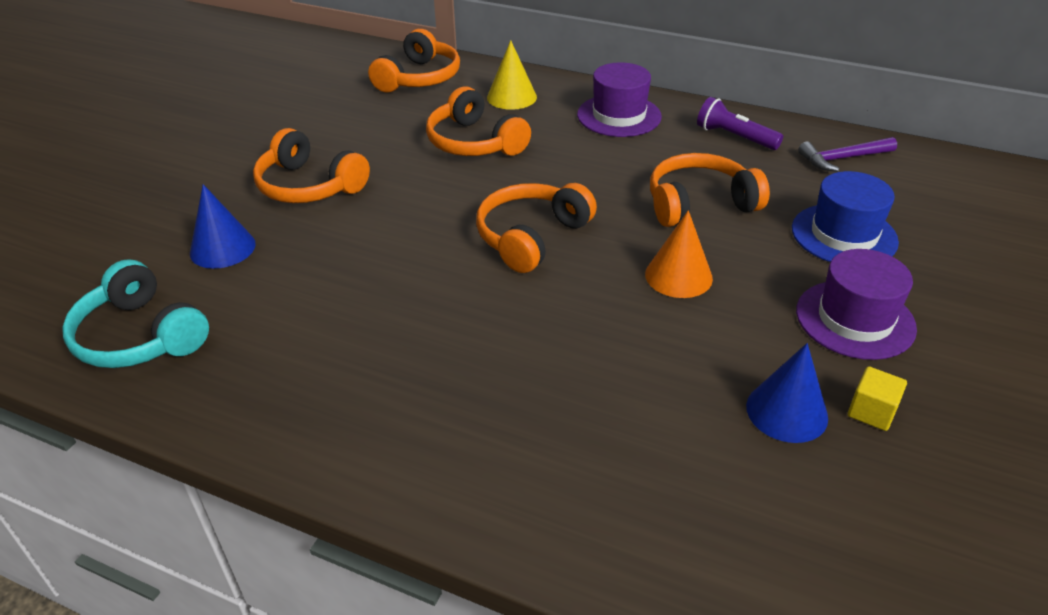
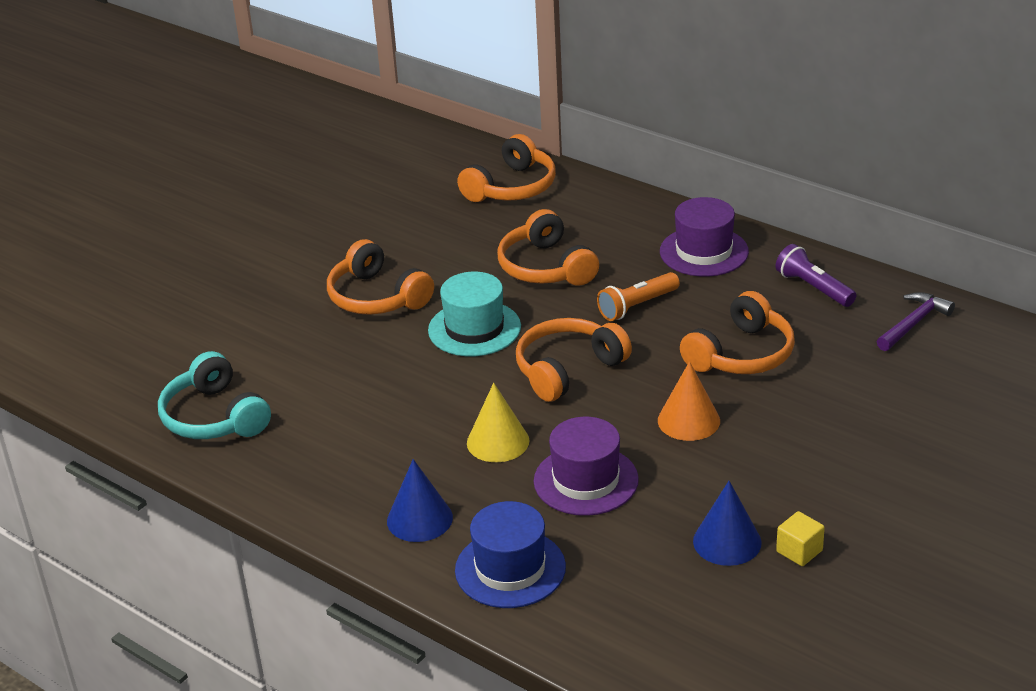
camera: 15 degrees right, 5 degrees down
(222, 248) = (290, 349): blue cone -> blue cone (419, 519)
(420, 206) = (474, 329): none -> turquoise hat
(511, 97) = (600, 219): yellow cone -> yellow cone (498, 441)
(577, 169) = (637, 306): none -> orange flashlight
(699, 203) = (741, 354): orange headphones -> orange headphones turned 135 degrees clockwise
(842, 159) = (913, 323): purple hammer -> purple hammer turned 135 degrees clockwise
(844, 235) = (867, 401): blue hat -> blue hat (510, 569)
(855, 319) = (830, 477): purple hat -> purple hat (586, 480)

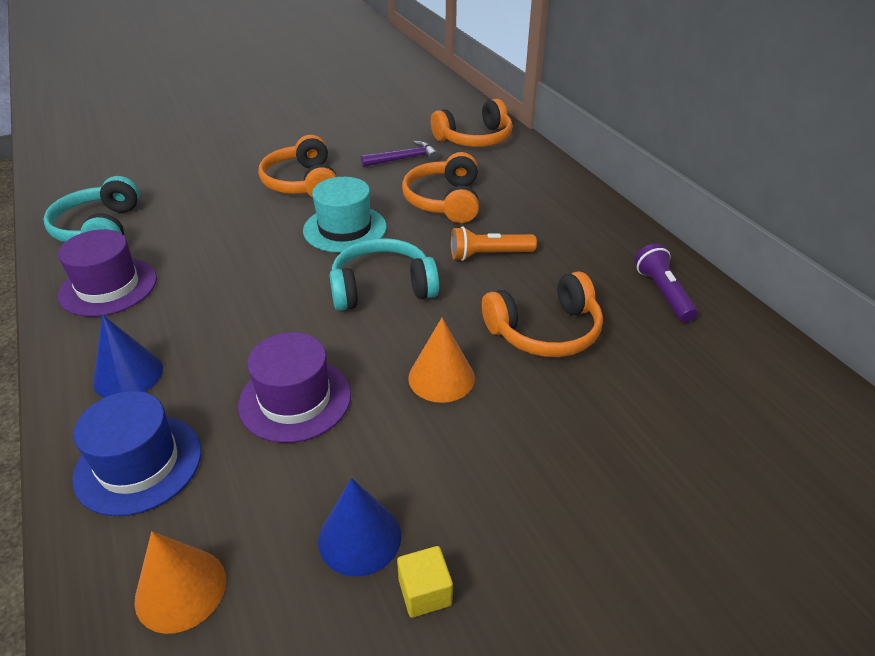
camera: 25 degrees right, 5 degrees up
(498, 441) = (263, 329): yellow cone -> none
(567, 369) = (382, 287): orange headphones -> turquoise headphones
(633, 618) = (180, 589): none -> orange cone
(704, 252) = (584, 229): purple hat -> purple hat (108, 287)
(913, 323) = (745, 364): purple hammer -> purple hammer (404, 159)

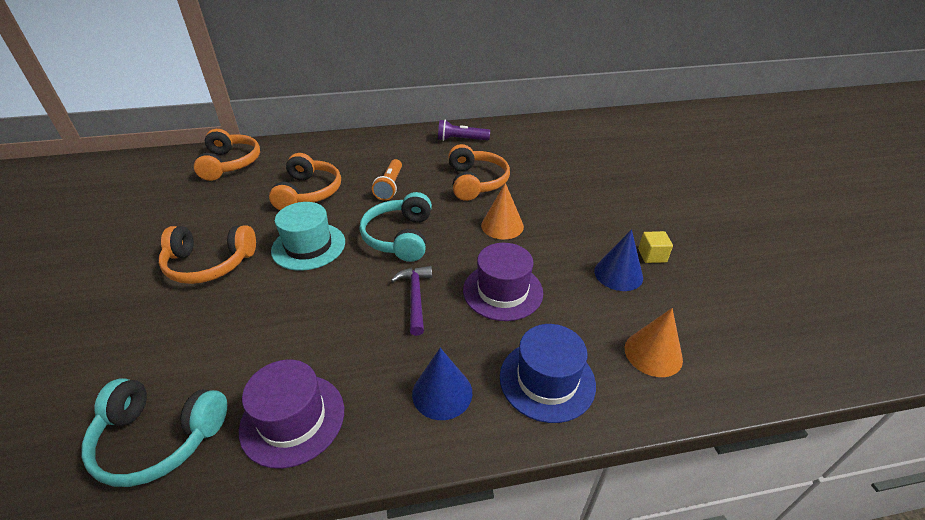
camera: 75 degrees left, 0 degrees up
(404, 159) = (226, 201): purple hammer -> purple hammer (415, 297)
(444, 201) = (309, 192): orange headphones -> orange headphones turned 105 degrees counterclockwise

